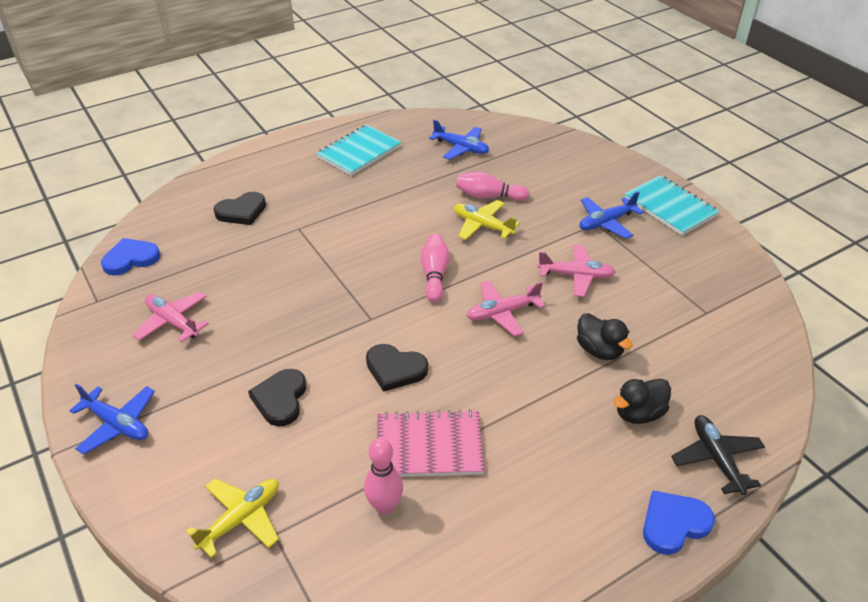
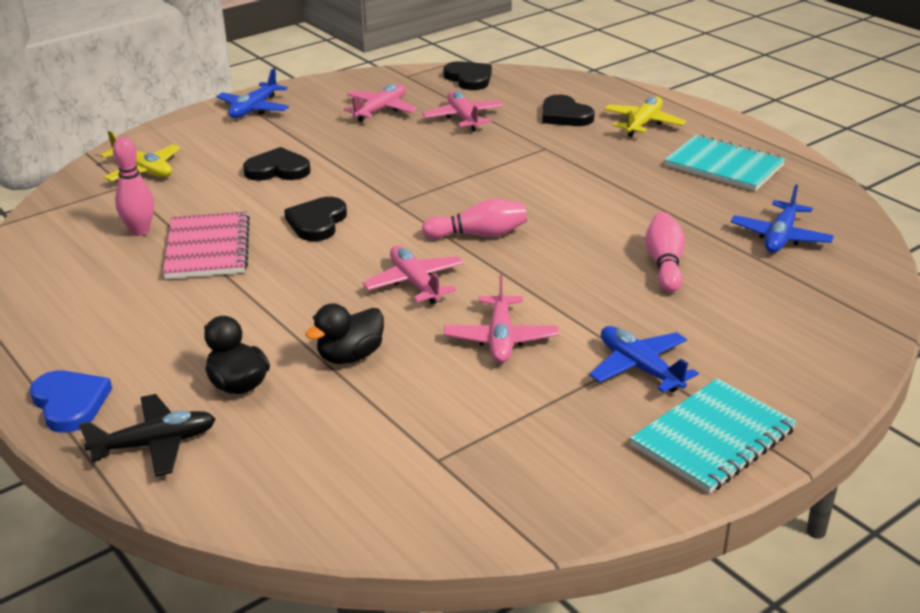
camera: 85 degrees right, 10 degrees down
(131, 259) = (469, 78): blue heart -> black heart
(219, 268) = (463, 118): none -> pink plane
(482, 226) = (592, 262): yellow plane -> yellow plane (643, 124)

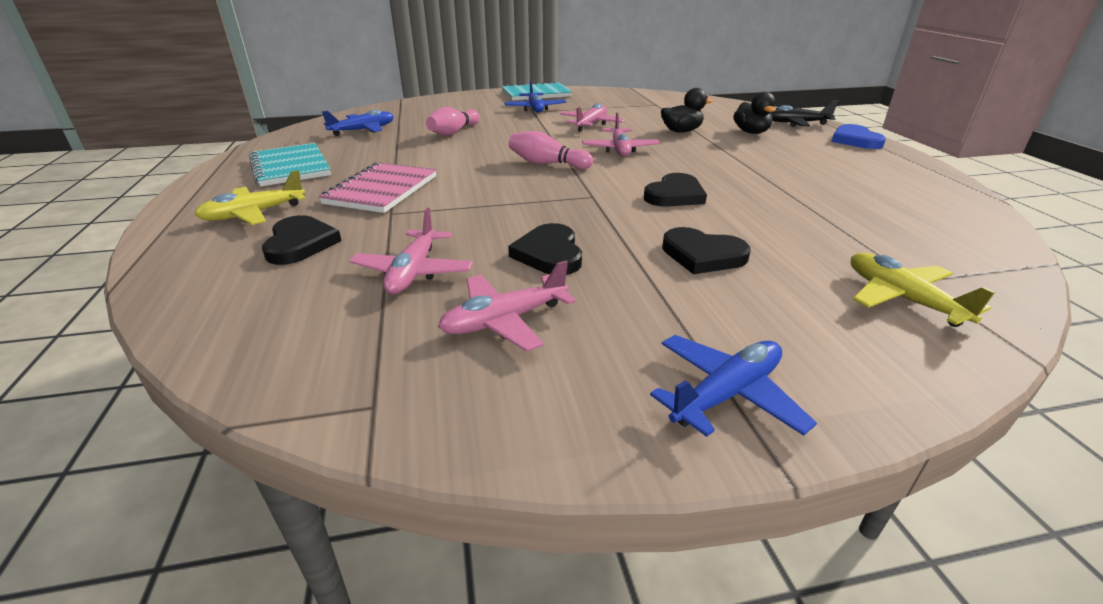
camera: 155 degrees left, 0 degrees up
(140, 231) = (861, 221): pink bowling pin -> none
(208, 248) = (782, 195): pink notebook -> pink notebook (381, 190)
(469, 78) = (288, 354): black heart -> black heart (549, 254)

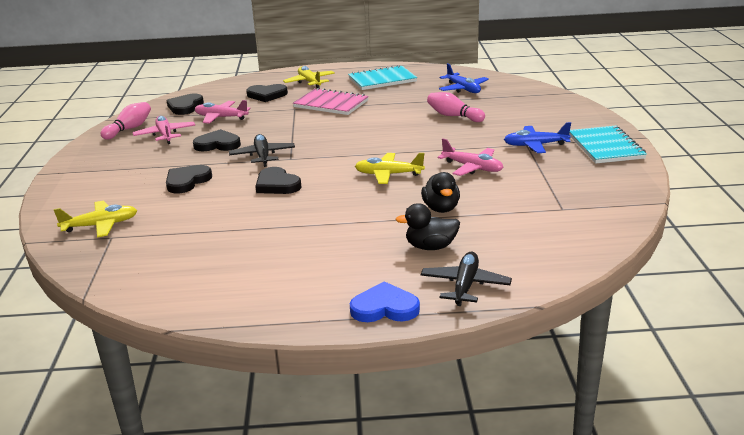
camera: 100 degrees right, 5 degrees down
(319, 331) = (185, 106): none -> black heart
(547, 164) = (362, 147): pink bowling pin -> pink bowling pin (129, 129)
(589, 213) = (263, 156): none -> black plane
(619, 149) = (388, 174): pink plane -> yellow plane
(727, 394) = (82, 170): blue plane -> none

